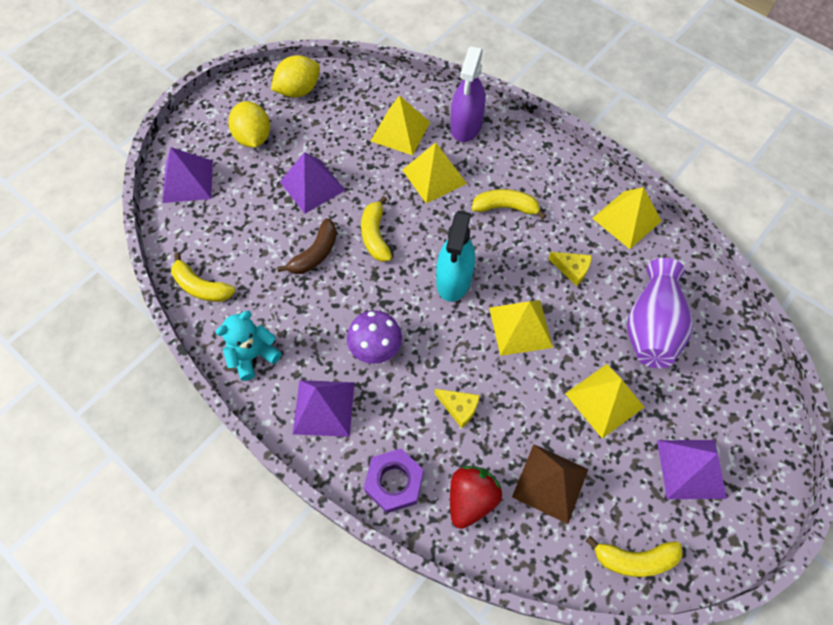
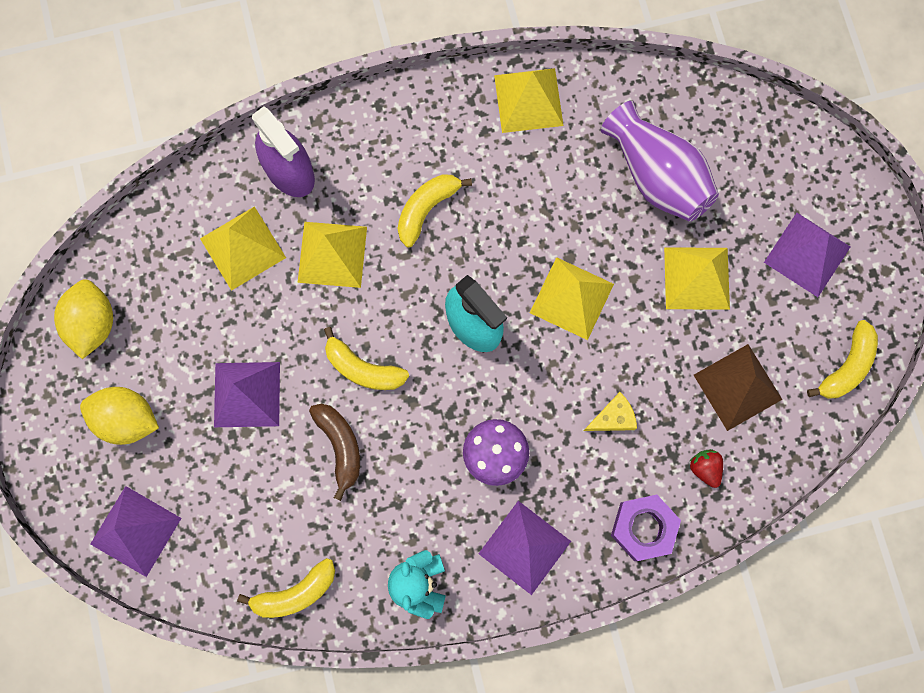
camera: 55 degrees left, 15 degrees up
(471, 499) = (705, 468): red strawberry -> red strawberry, size x0.58
(572, 269) = (545, 199): yellow cheese -> none

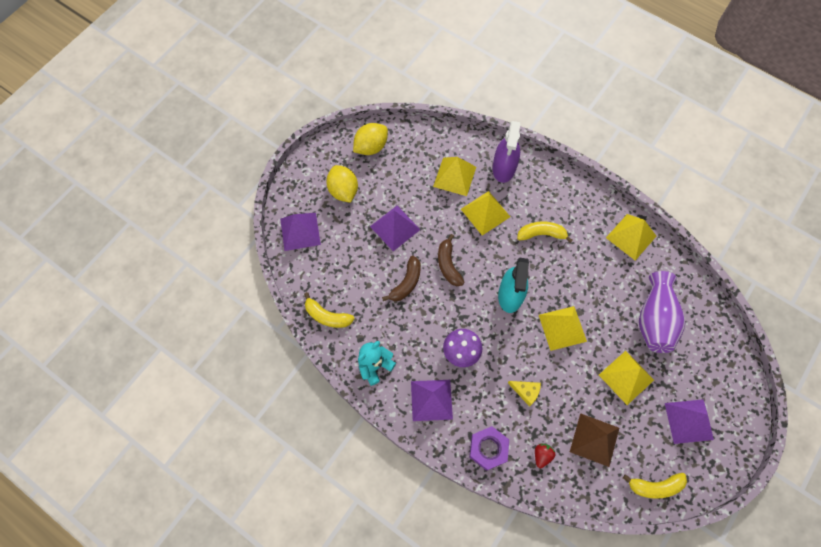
camera: 50 degrees right, 10 degrees down
(363, 368) = (448, 265): yellow banana -> brown banana

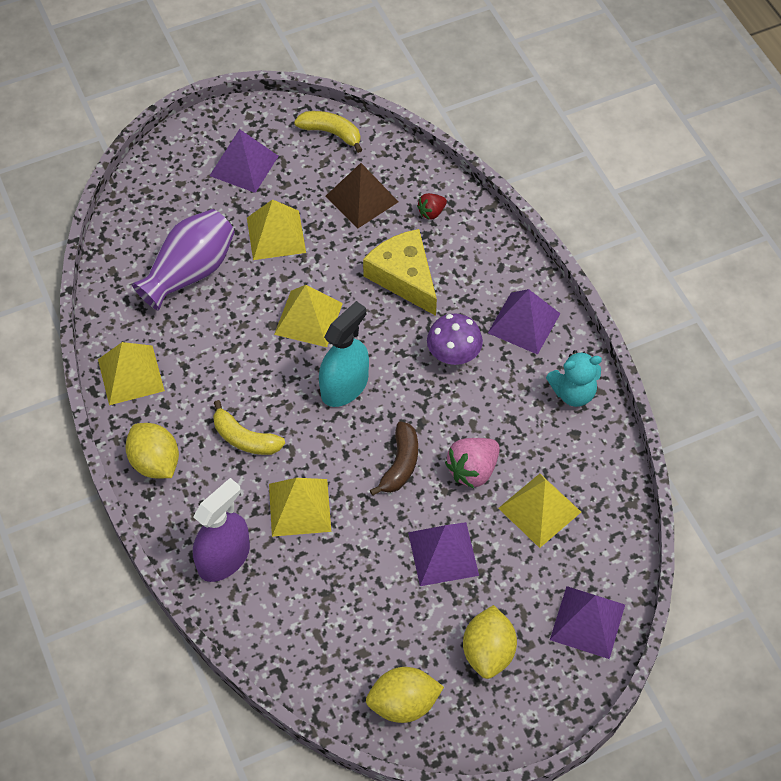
camera: 150 degrees left, 10 degrees down
(327, 316) = (605, 482): yellow banana -> none
(406, 283) = (473, 470): brown banana -> pink strawberry
(454, 176) = (306, 584): yellow pyramid -> yellow pyramid (539, 510)
(488, 449) = (488, 246): purple nut -> none
(526, 391) = (404, 277): yellow cheese -> yellow cheese, size x2.02
(577, 196) = (155, 462): none -> yellow lemon

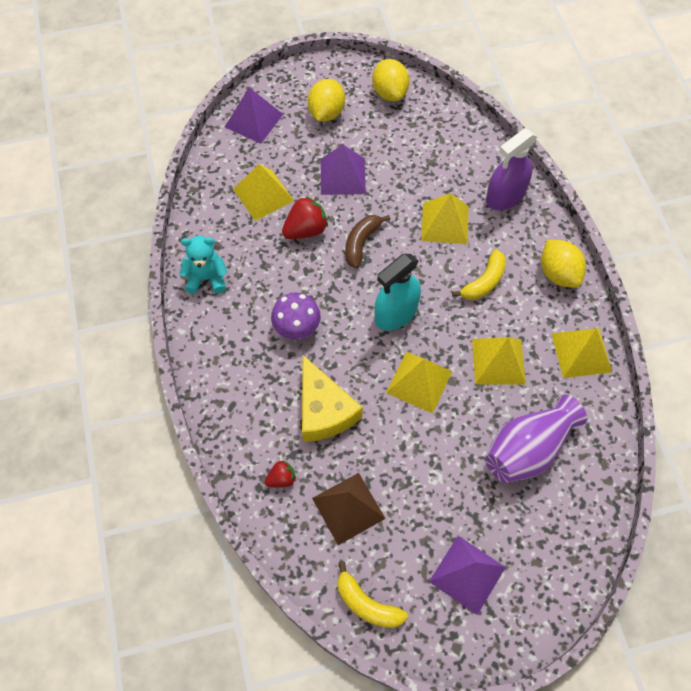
camera: 170 degrees left, 5 degrees up
(245, 438) = (484, 282): yellow banana -> yellow banana turned 90 degrees clockwise
(276, 235) = (440, 478): yellow pyramid -> yellow pyramid (498, 361)
(403, 704) = (389, 93): yellow lemon -> yellow lemon turned 75 degrees clockwise
(473, 470) = (306, 230): pink strawberry -> red strawberry
(524, 323) = (227, 346): purple pyramid -> none

